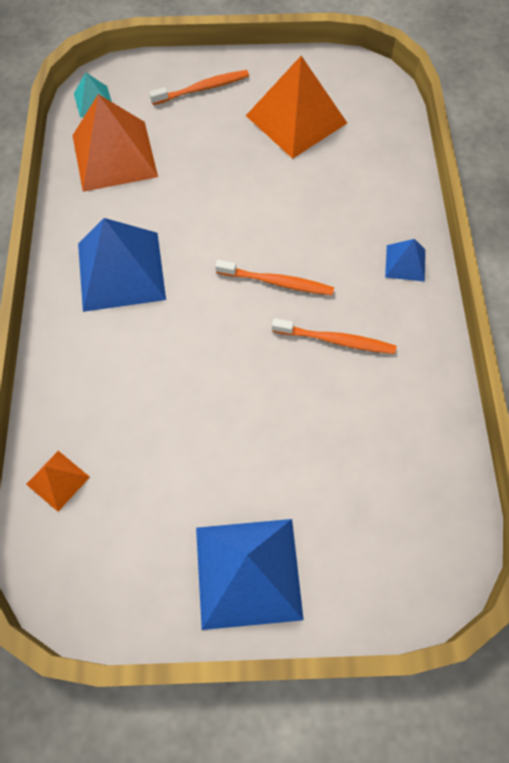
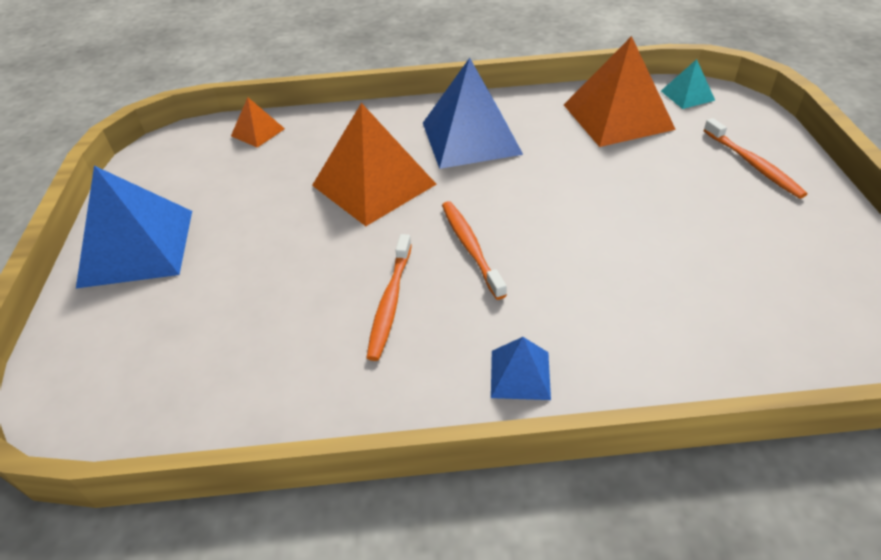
camera: 90 degrees right, 20 degrees down
(277, 282) = (470, 247): orange toothbrush -> orange toothbrush turned 150 degrees clockwise
(296, 119) = (746, 248): orange pyramid -> orange pyramid (374, 184)

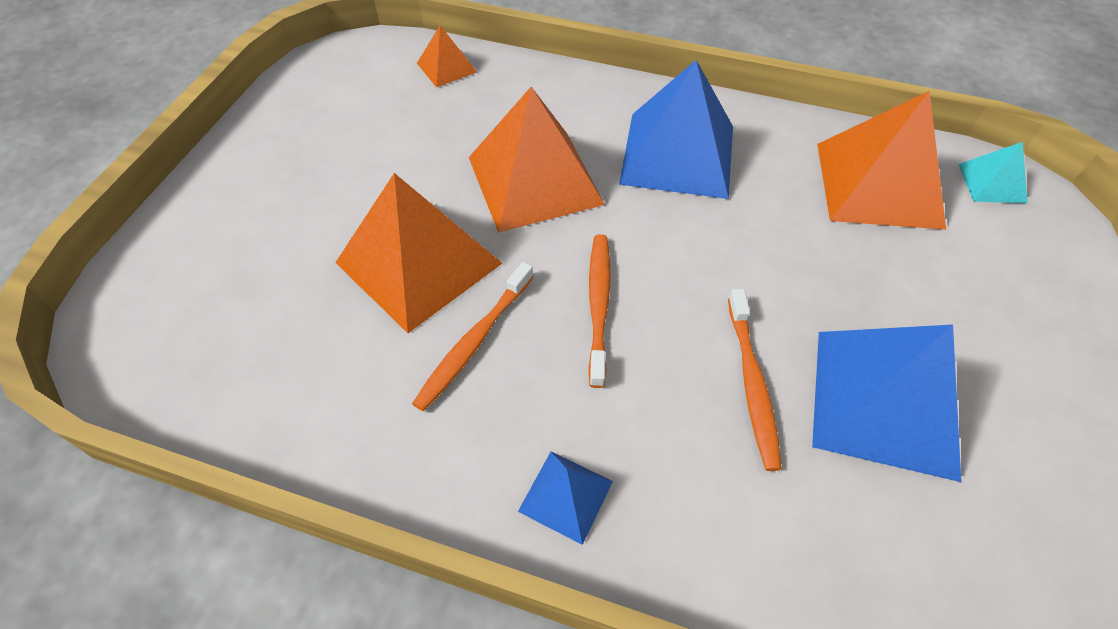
camera: 20 degrees right, 10 degrees up
(137, 247) = (260, 173): blue pyramid -> blue pyramid (884, 402)
(314, 265) = (419, 262): none -> orange pyramid
(753, 165) = (1024, 320): orange toothbrush -> orange toothbrush (752, 384)

